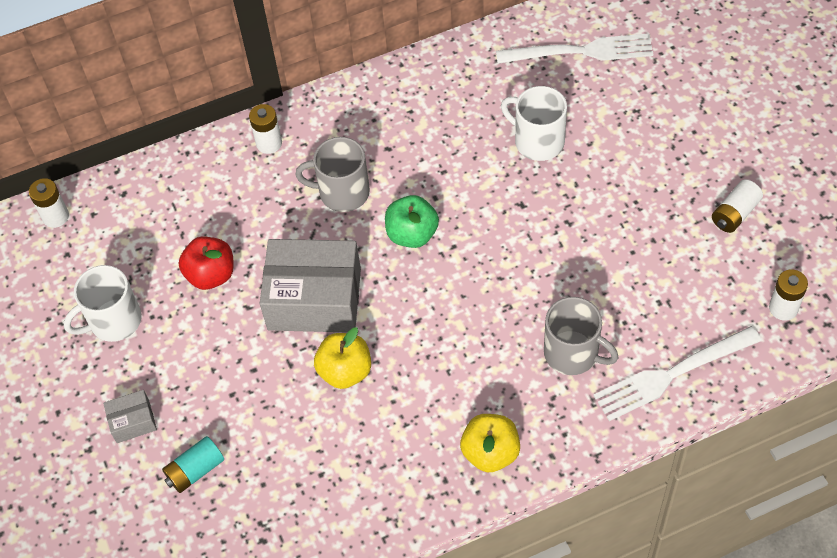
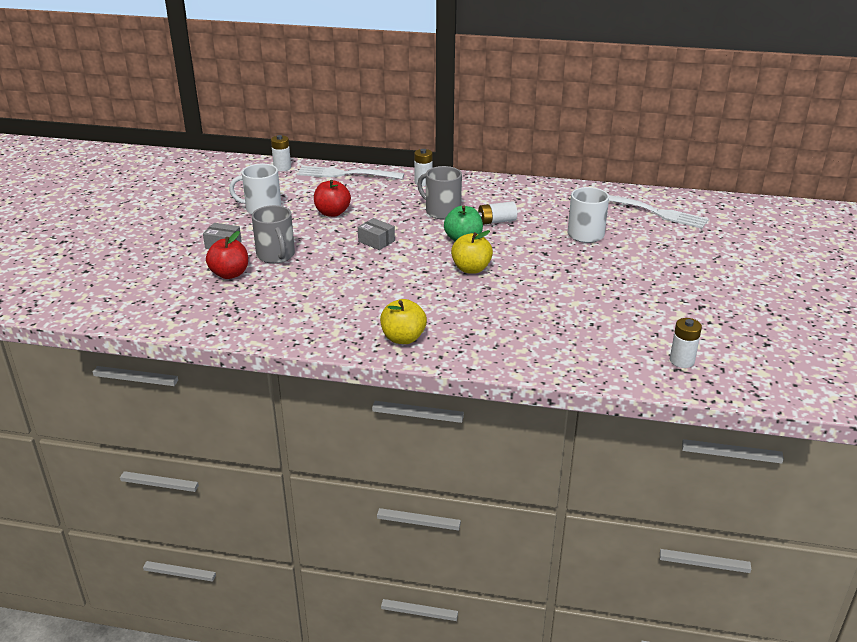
camera: 30 degrees right, 25 degrees down
(195, 470) = (230, 274): turquoise battery -> red apple
(314, 299) = (376, 241): grey box -> grey box, size x0.45
(345, 371) = (358, 273): yellow apple -> yellow apple (471, 269)
(573, 353) = (507, 321): grey mug -> grey mug (276, 255)
(671, 375) = (564, 356): white fork -> white fork (345, 174)
(734, 214) = (690, 308): white battery -> white battery (496, 221)

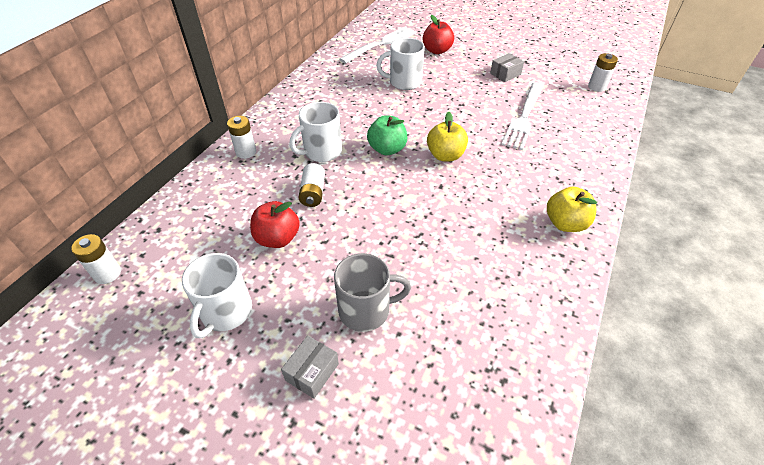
camera: 75 degrees left, 15 degrees up
(230, 274) = (400, 370): red apple -> red apple (437, 51)
(345, 174) = (178, 211): white fork -> white fork (524, 117)
(376, 241) = (365, 211): grey box -> grey box (505, 74)
(442, 211) = (321, 151): grey mug -> white mug
(496, 221) = (360, 122): white battery -> white battery (313, 193)

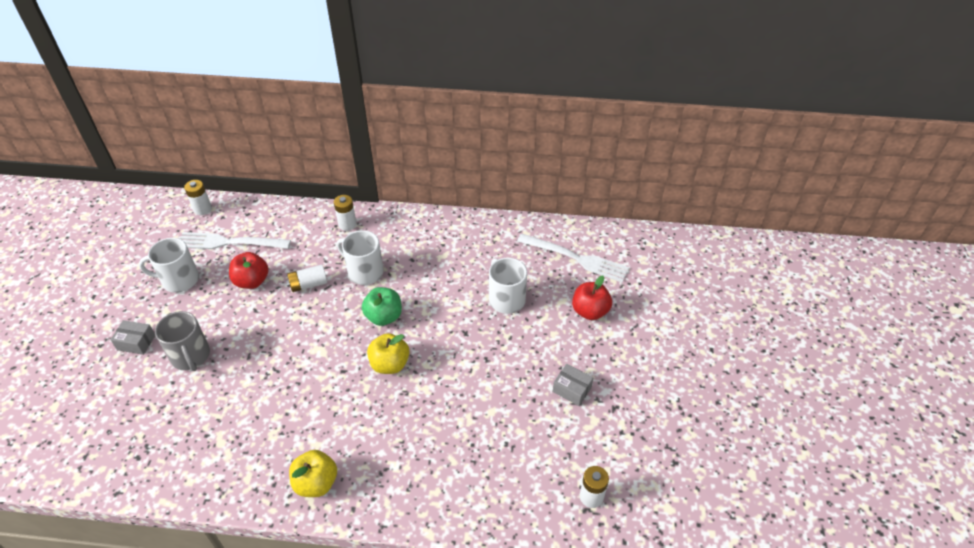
camera: 70 degrees right, 0 degrees up
(524, 117) = (484, 423): white fork -> white fork (229, 242)

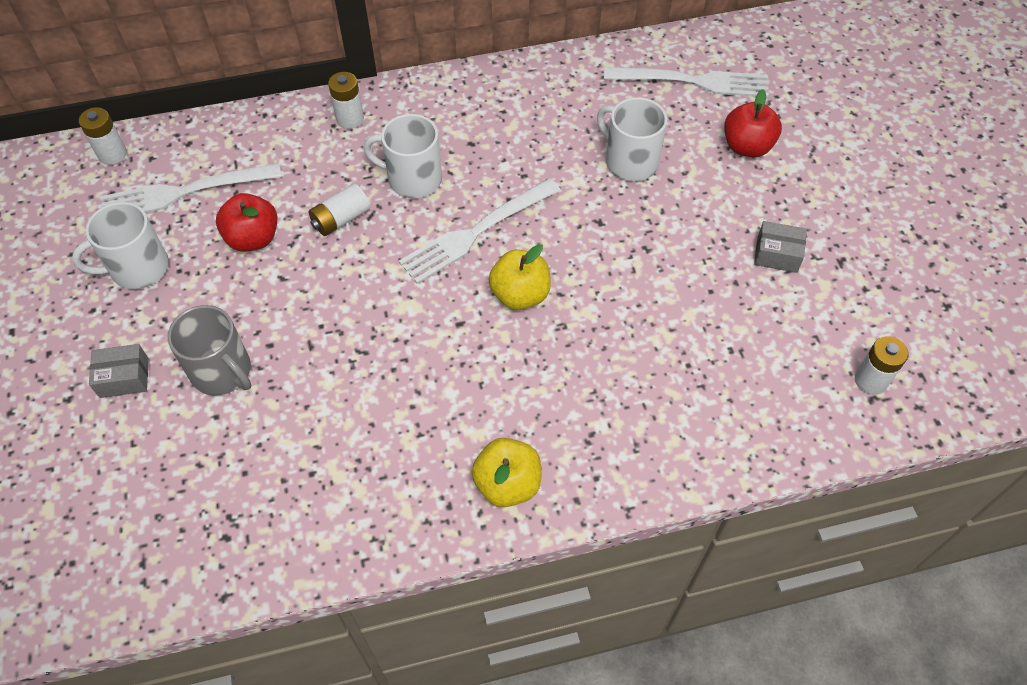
camera: 20 degrees left, 10 degrees up
(384, 317) = (475, 233): green apple -> white fork

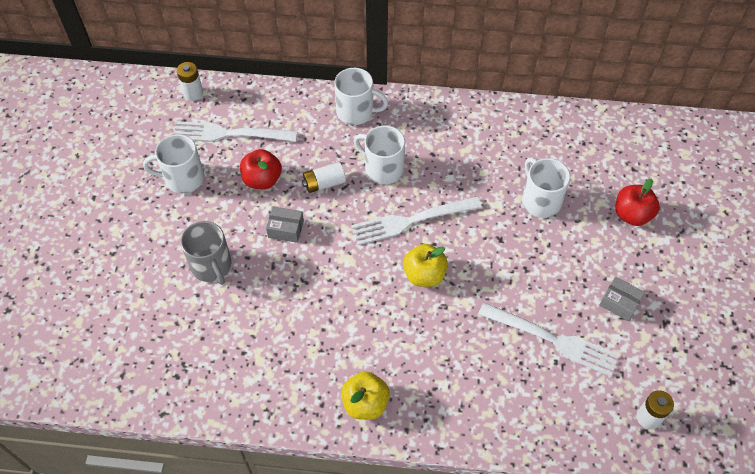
camera: 20 degrees right, 0 degrees up
(124, 377) = (150, 250): grey box -> grey box (286, 229)
(350, 119) = (356, 112): white battery -> white mug
(693, 81) = (613, 153): white fork -> white fork (553, 340)

